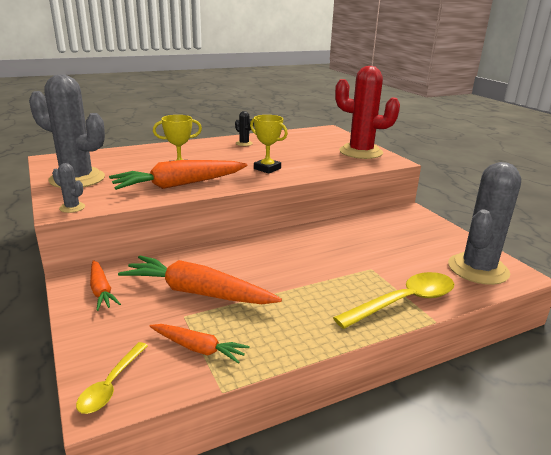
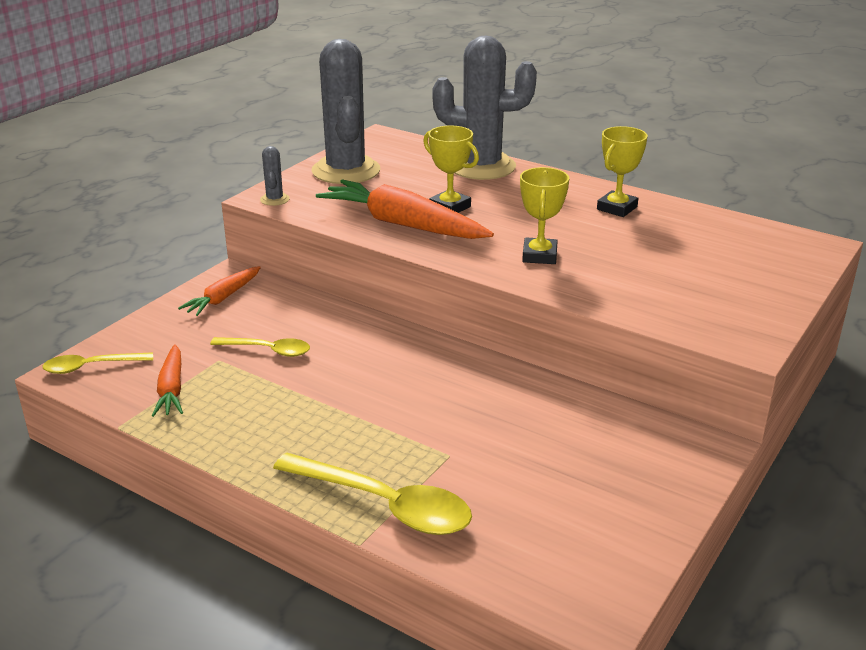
camera: 60 degrees right, 5 degrees up
(197, 292) = (268, 350): orange carrot -> yellow spoon
(244, 143) = (617, 208): black cactus -> yellow trophy
(360, 152) = (742, 304): red cactus -> none
(478, 269) = (561, 562): grey cactus -> grey cactus (481, 166)

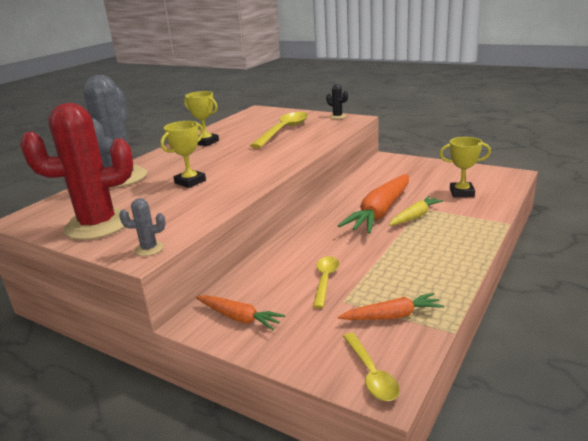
camera: 90 degrees left, 5 degrees down
(346, 171) = (98, 225): grey cactus -> red cactus
(384, 505) = (474, 220): yellow spoon -> yellow spoon (284, 131)
(403, 224) = (216, 193): orange carrot -> orange carrot (380, 212)
(418, 443) = (415, 216): none -> yellow carrot
(539, 256) = (268, 155): yellow trophy -> yellow trophy (461, 193)
(766, 326) = (337, 116): none -> black cactus

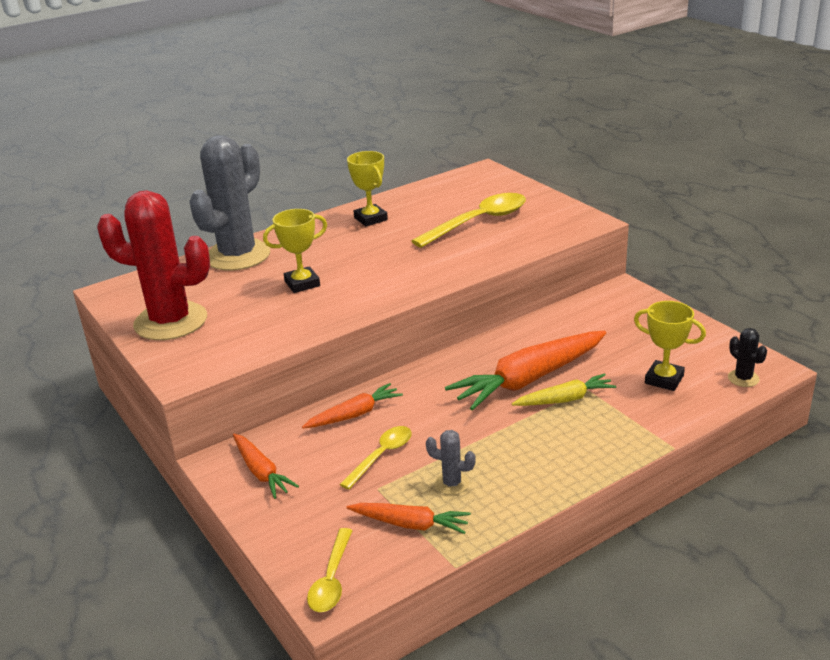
camera: 25 degrees right, 5 degrees up
(149, 249) = (194, 370): grey cactus -> grey cactus (452, 484)
(279, 261) = (354, 414): none -> orange carrot
(337, 116) = (572, 211): black cactus -> black cactus (743, 378)

